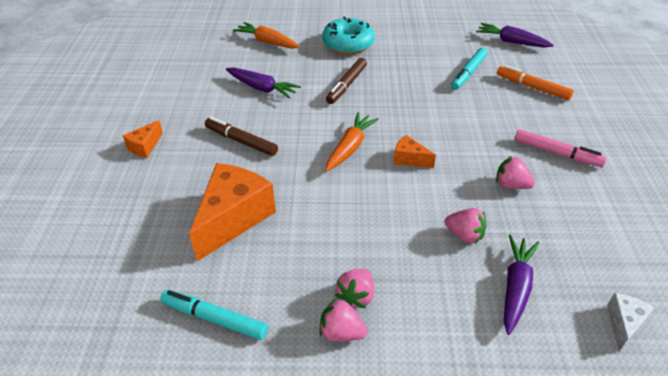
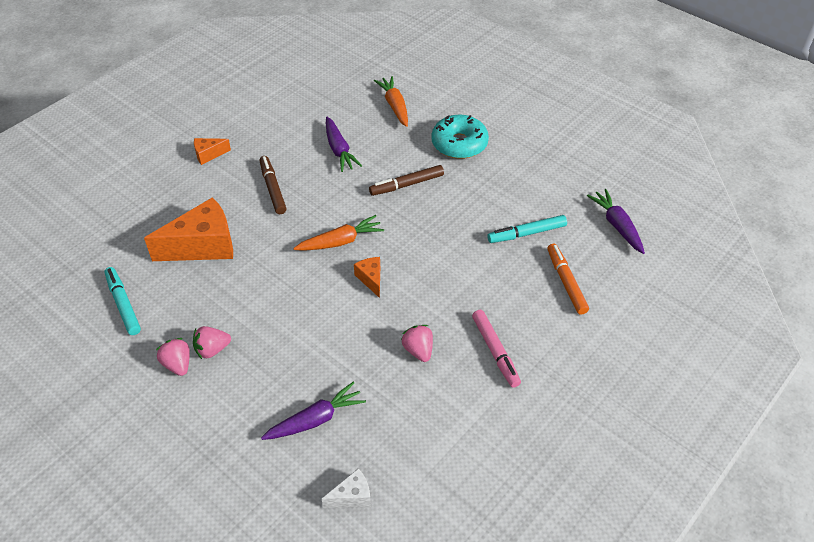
camera: 40 degrees right, 5 degrees up
(464, 235) = (332, 361): pink strawberry -> none

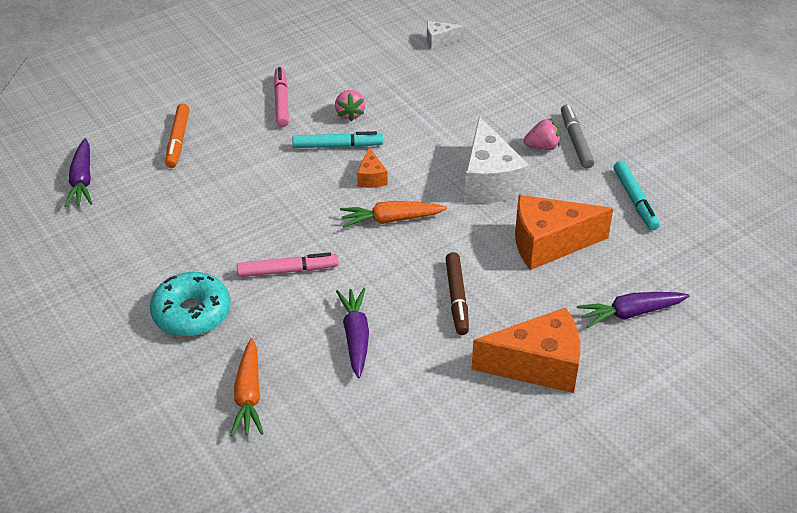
camera: 165 degrees left, 5 degrees down
(178, 364) = (575, 141): pink strawberry -> grey marker
(209, 155) = (538, 366): orange cheese -> orange cheese, size x2.10
(261, 297) = (489, 181): none -> white cheese
(315, 419) = (456, 85): purple carrot -> purple carrot (630, 313)
(407, 185) = (287, 270): brown marker -> pink marker
(527, 233) = (184, 190): turquoise marker -> turquoise marker (337, 146)

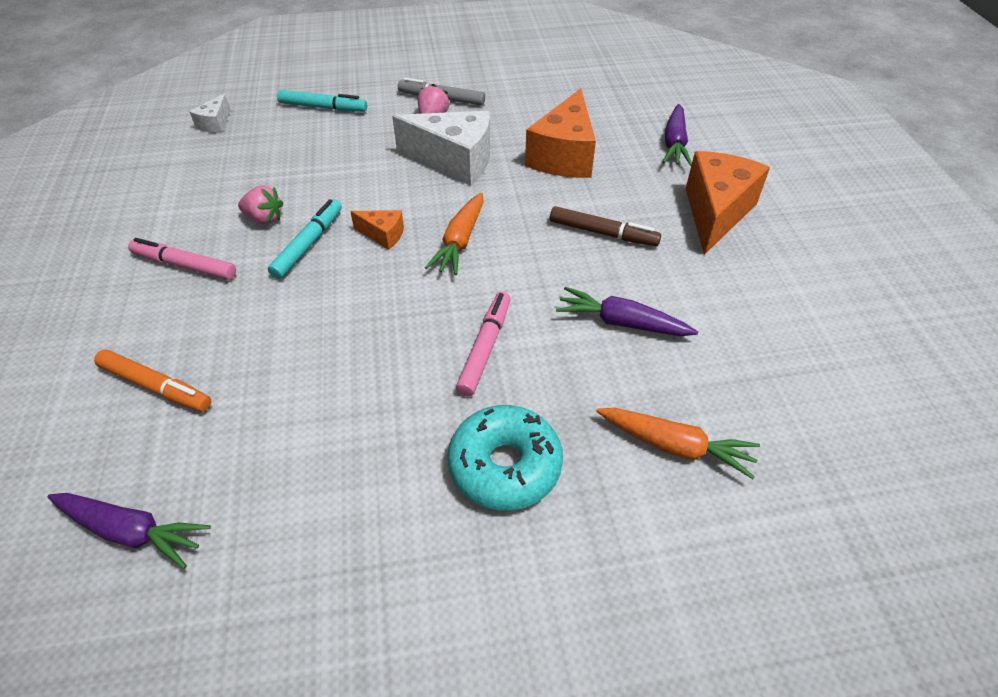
camera: 65 degrees left, 5 degrees up
(635, 200) = (541, 96): turquoise marker -> turquoise marker (323, 107)

